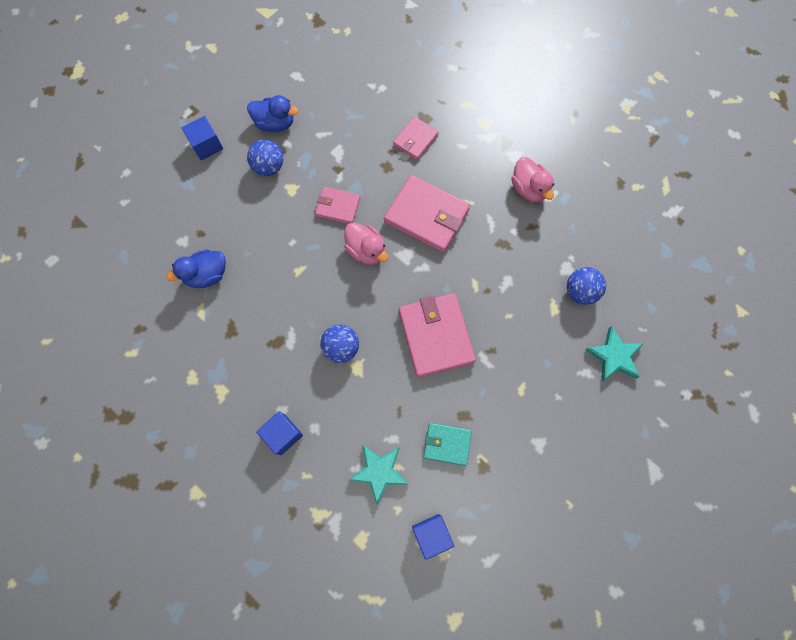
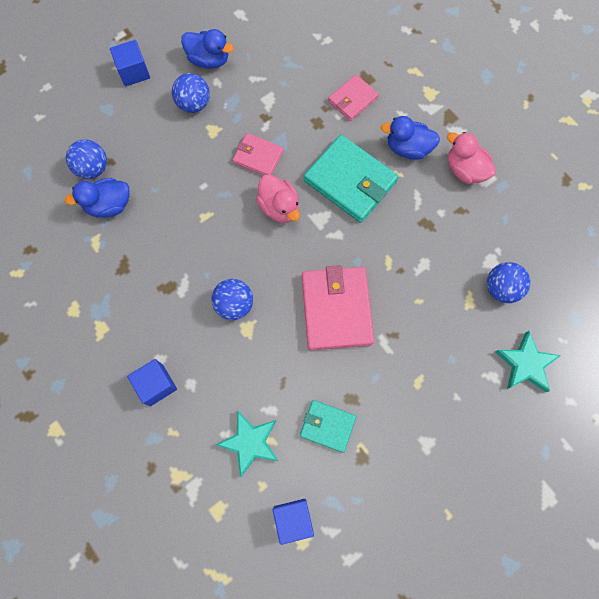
camera: 10 degrees right, 0 degrees up
(185, 243) = (93, 168): none -> blue ball
(426, 216) = (350, 181): pink wallet -> turquoise wallet
(473, 177) = (408, 148): none -> blue duck
(528, 189) = (465, 170): pink duck -> pink duck turned 150 degrees clockwise

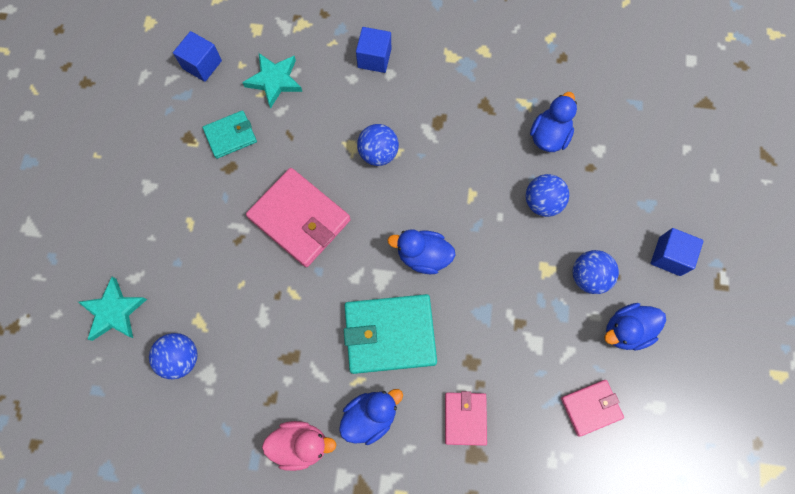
camera: 135 degrees right, 0 degrees up
(93, 168) = (595, 150): blue ball -> blue ball (542, 202)
(258, 156) = (485, 282): pink wallet -> pink wallet (590, 407)
(279, 207) = (423, 256): pink duck -> blue duck

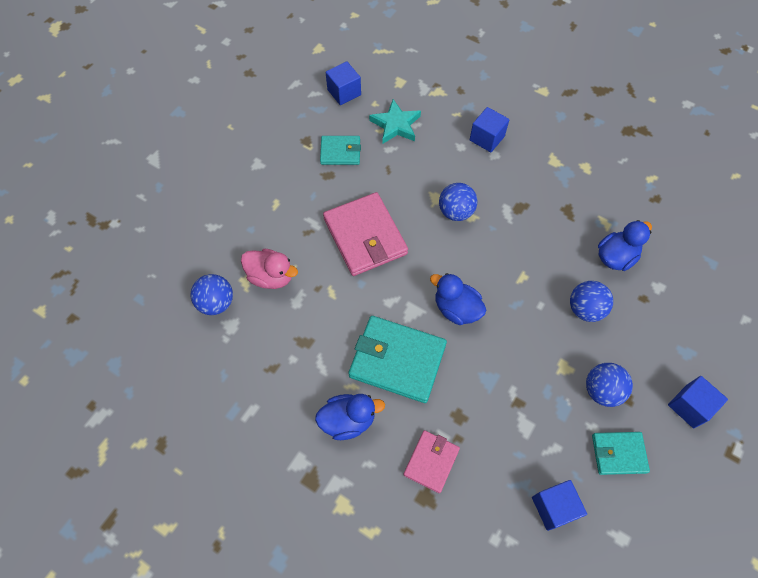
camera: 25 degrees right, 10 degrees down
(114, 311) = (183, 245): turquoise star -> none
(301, 444) = (278, 416): pink duck -> pink duck (271, 277)
(590, 407) = (554, 507): pink wallet -> blue cube
(626, 330) = (618, 453): blue duck -> turquoise wallet

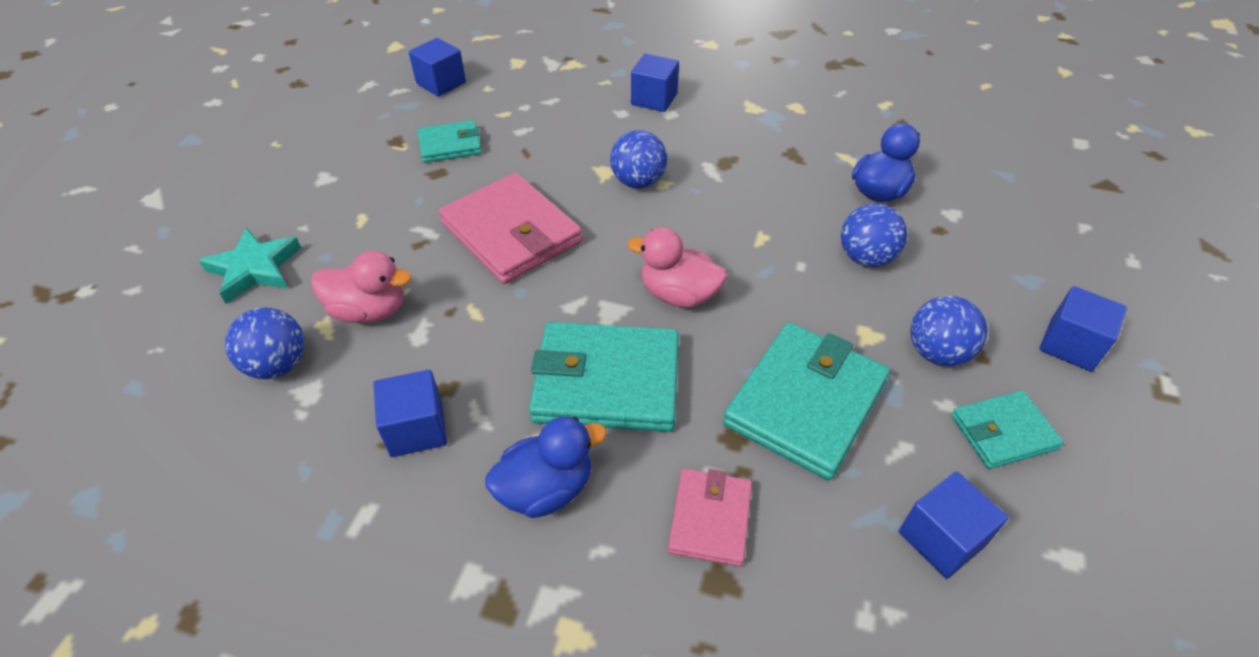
camera: 15 degrees left, 15 degrees down
(286, 364) = (416, 429): none -> blue cube
(396, 125) = (523, 105): turquoise star -> turquoise star (254, 269)
(456, 309) = (678, 294): blue duck -> pink duck
(508, 404) = (805, 403): none -> turquoise wallet

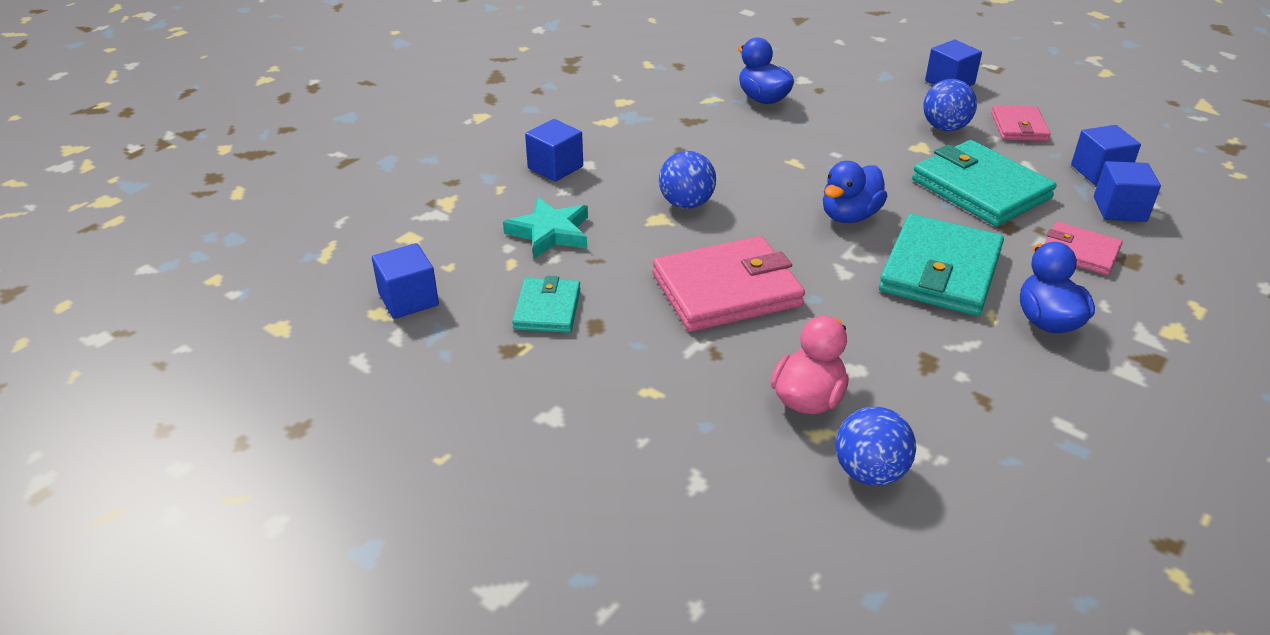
camera: 70 degrees left, 10 degrees down
(254, 269) = (703, 486): turquoise star -> turquoise star (550, 233)
(416, 429) = (973, 383): blue cube -> blue cube (1119, 209)
(678, 294) = (849, 216): pink duck -> blue duck
(866, 258) = (838, 125): blue ball -> none
(1003, 432) = (1019, 127): turquoise wallet -> pink wallet

